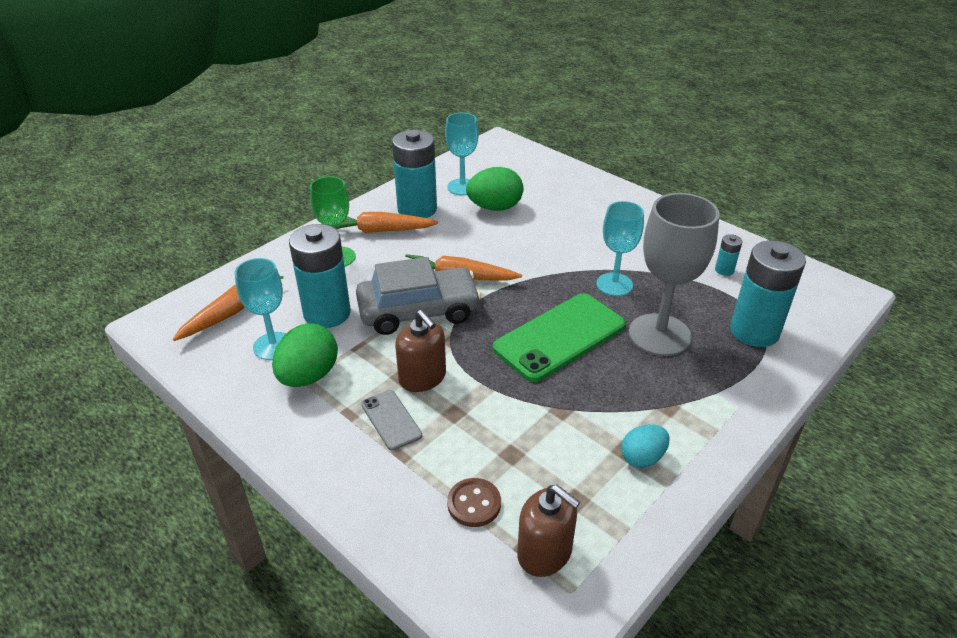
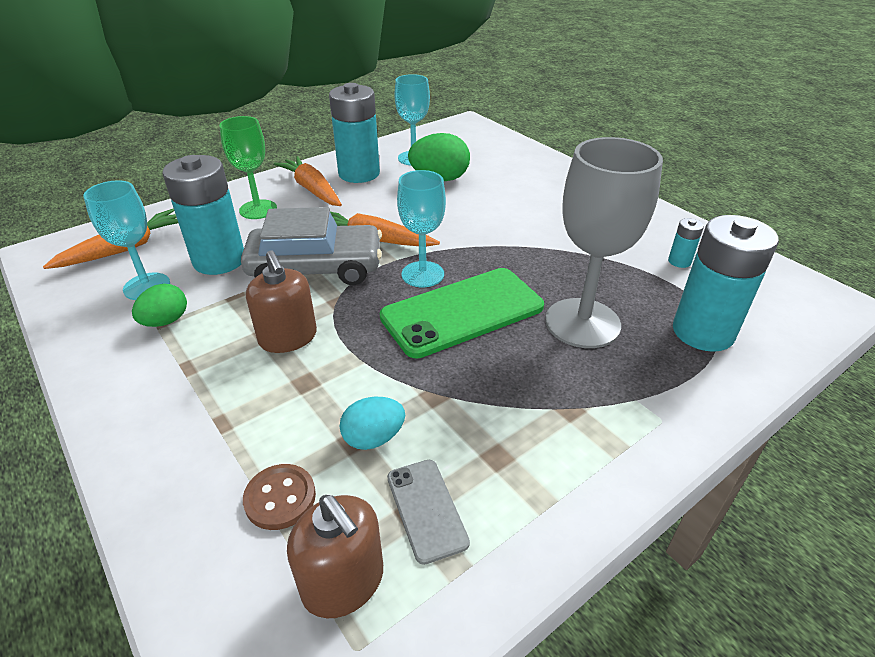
camera: 10 degrees right, 0 degrees up
(308, 376) = (166, 321): green egg -> green egg, size x0.63
(379, 231) = (312, 189): orange carrot -> orange carrot turned 45 degrees clockwise
(391, 420) = (230, 380): grey phone -> grey phone (426, 509)
(614, 284) = (544, 264): turquoise goblet -> turquoise goblet (422, 274)
(642, 458) = (517, 469): turquoise egg -> turquoise egg (373, 438)

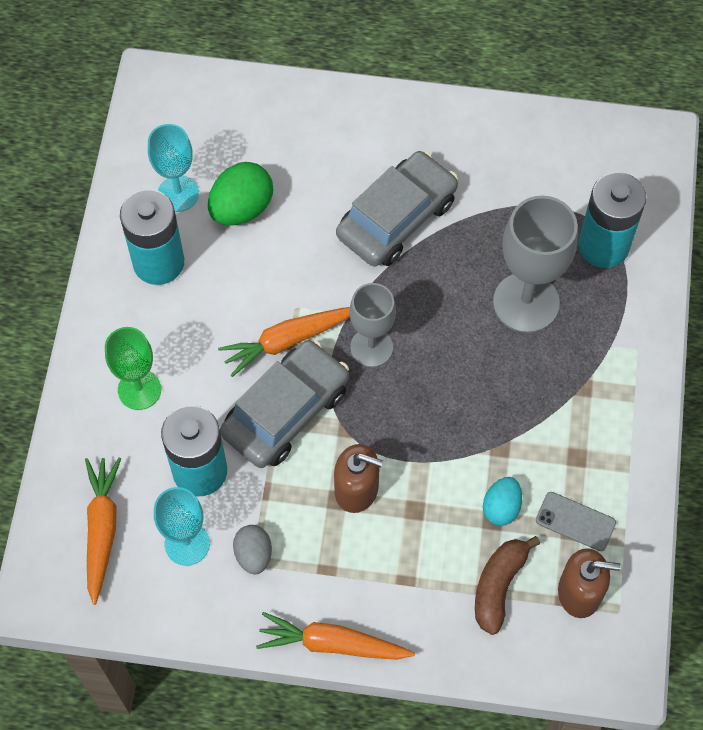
camera: 45 degrees left, 25 degrees up
(166, 321) = (253, 555): green egg -> grey egg
(280, 498) = (498, 586): brown button -> brown banana
(312, 189) = (147, 322): orange carrot -> orange carrot (332, 644)
(422, 274) = (371, 347): turquoise goblet -> grey goblet
(462, 312) = (441, 361): green phone -> none
(535, 229) = (396, 218): none -> grey car
(679, 261) = (533, 172): turquoise battery -> none

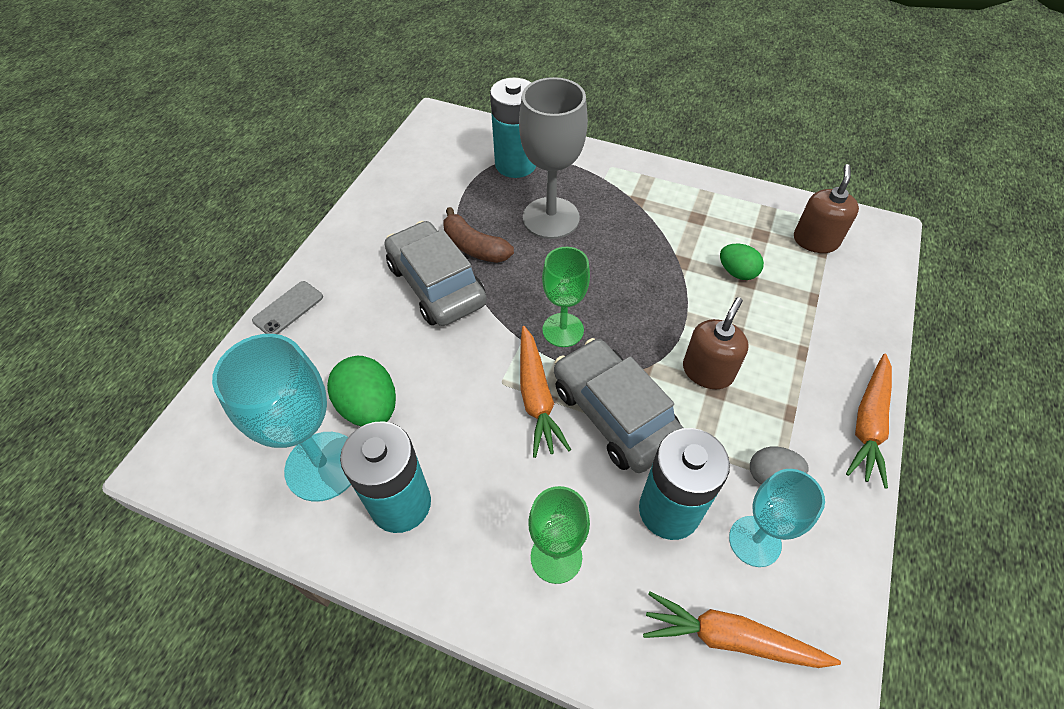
camera: 75 degrees left, 10 degrees down
(178, 193) = (323, 466): turquoise goblet -> turquoise goblet, size x1.56
(371, 347) = (563, 330): grey goblet -> green goblet
(498, 586) = (809, 289): brown banana -> brown banana (474, 247)
(501, 507) = (737, 272): turquoise egg -> green egg
(575, 521) = (753, 230): grey phone -> grey phone (288, 309)

